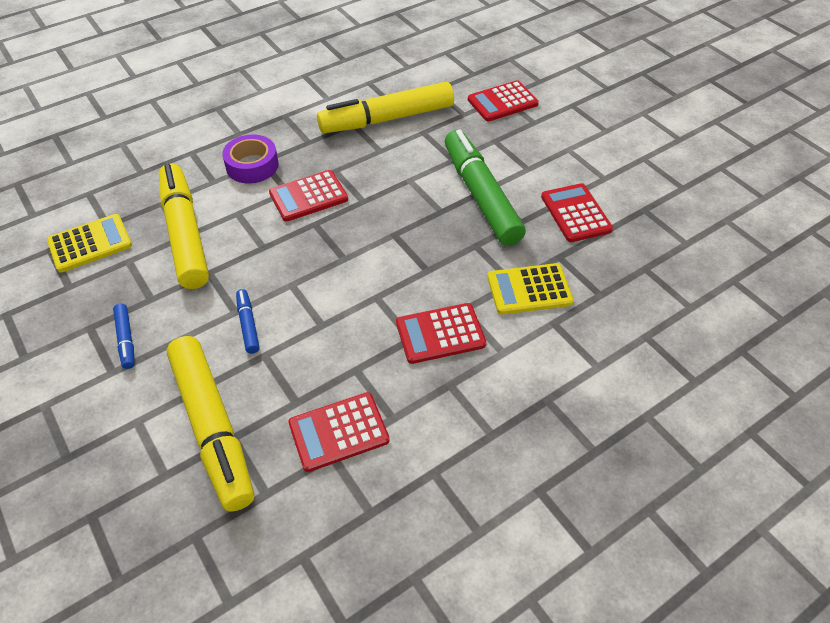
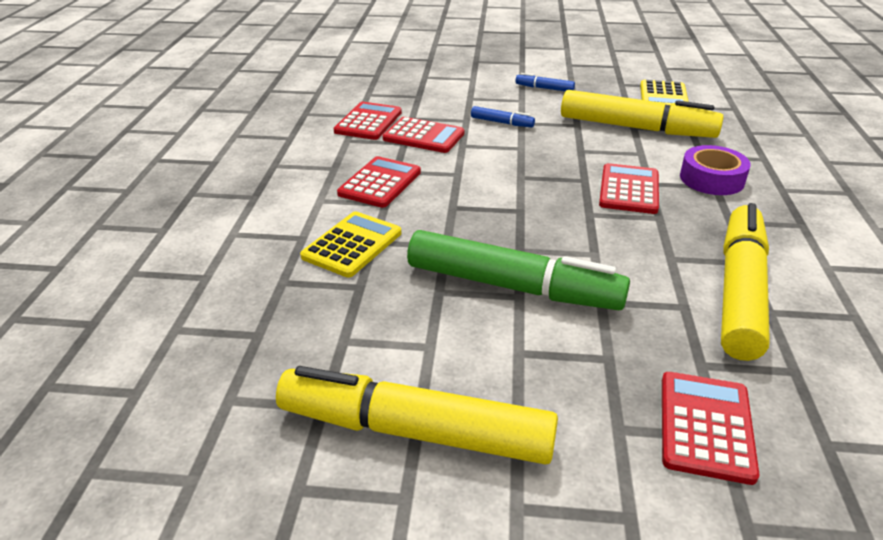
camera: 130 degrees right, 15 degrees down
(213, 427) = (434, 93): yellow marker -> yellow marker (415, 431)
(575, 213) = (397, 339): red calculator -> red calculator (423, 136)

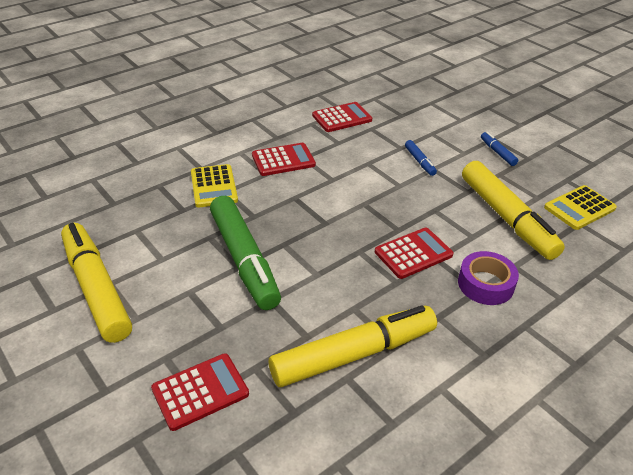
camera: 45 degrees right, 5 degrees up
(352, 245) = (214, 186): yellow calculator -> yellow calculator turned 90 degrees clockwise
(423, 136) = (356, 144): red calculator -> none

